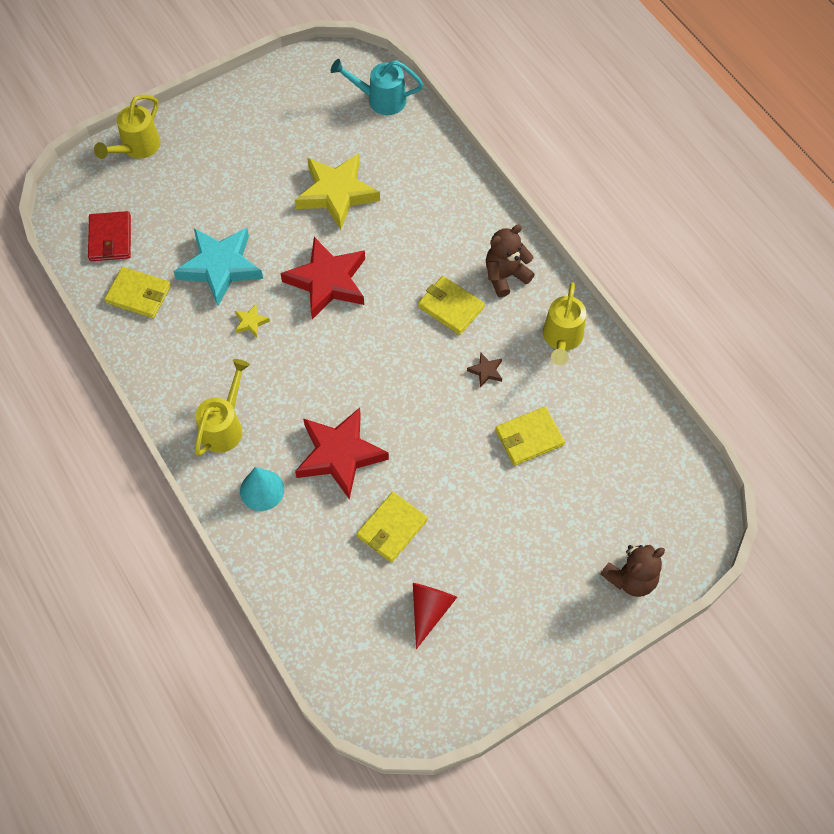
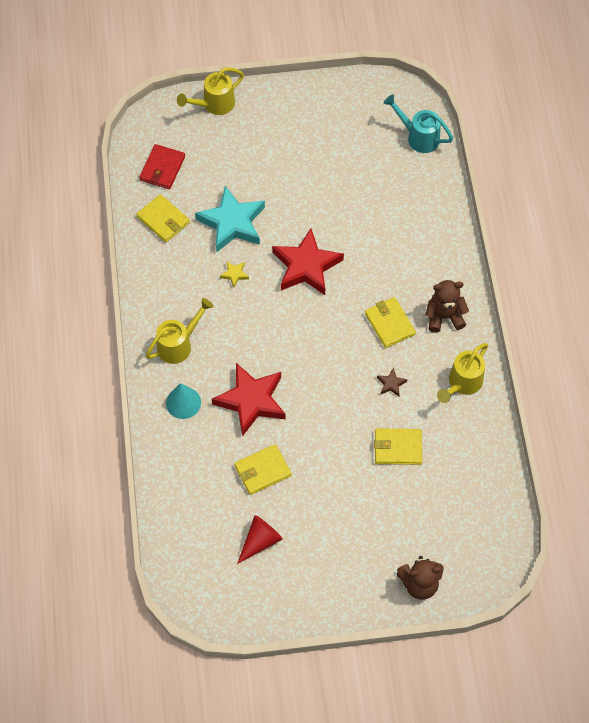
camera: 25 degrees right, 0 degrees up
(337, 193) = (347, 200): yellow star -> none

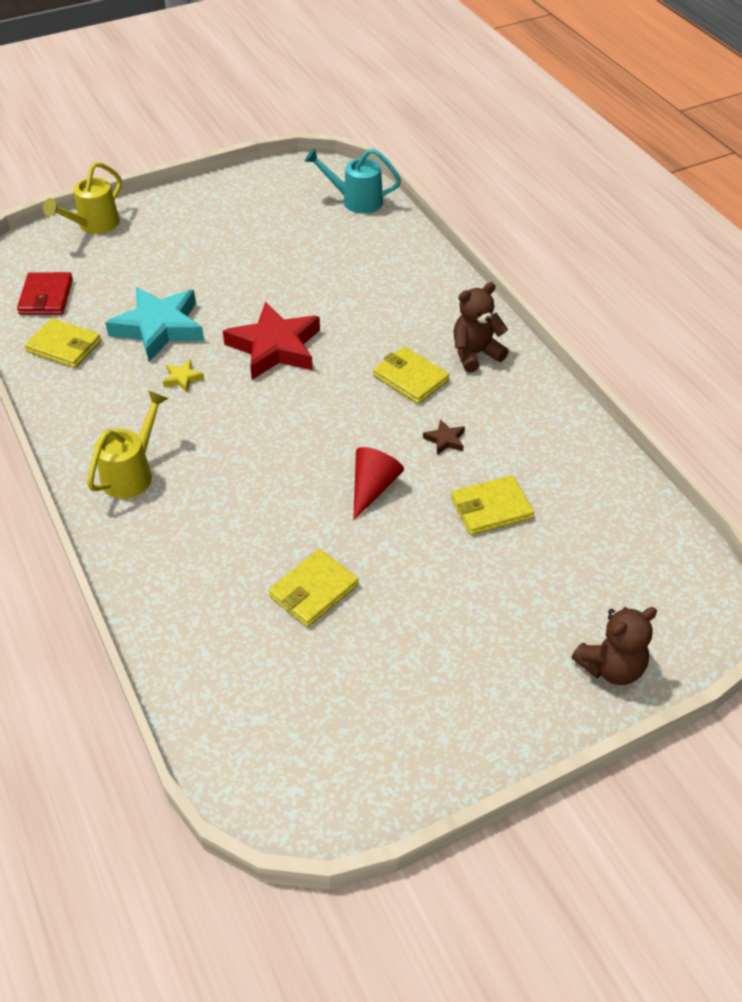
camera: 20 degrees left, 15 degrees down
(183, 402) = (163, 539): turquoise cone -> none
(251, 401) = (262, 510): red star -> none
(260, 541) = (349, 684): red cone -> red cone (373, 487)
(462, 383) = (536, 415): yellow watering can -> none

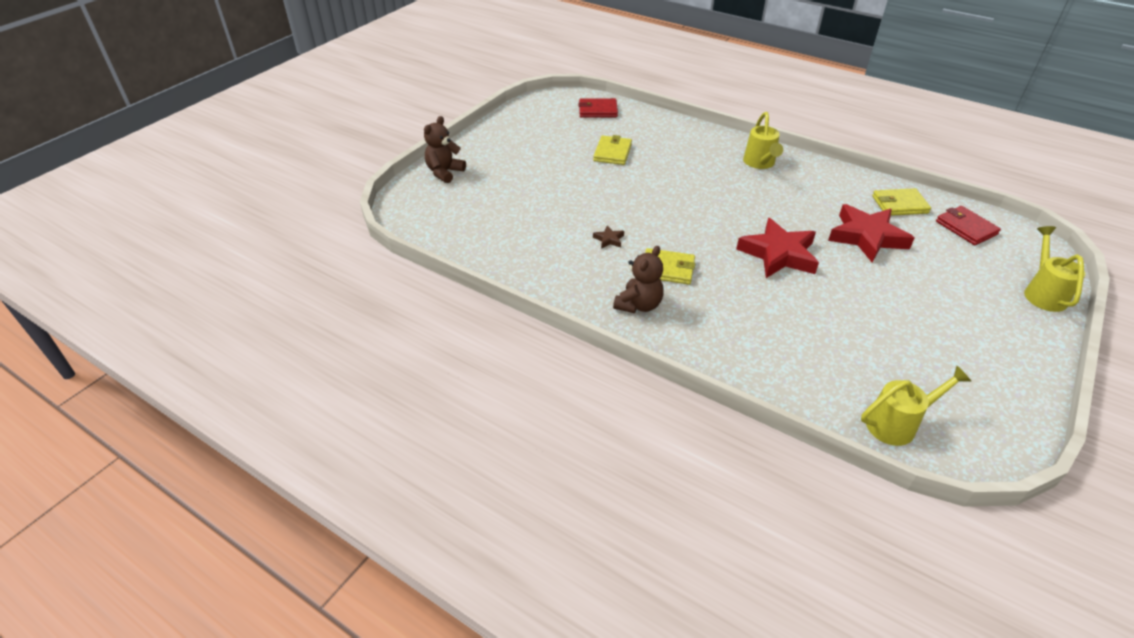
camera: 150 degrees right, 5 degrees down
(159, 328) = (866, 237): turquoise star -> red star
(182, 378) = (805, 214): yellow star -> none
(243, 719) = (598, 110): none -> red wallet
(356, 201) = (897, 424): turquoise watering can -> yellow watering can
(373, 487) = (627, 201): red cone -> none
(491, 508) = (551, 214): yellow wallet -> none

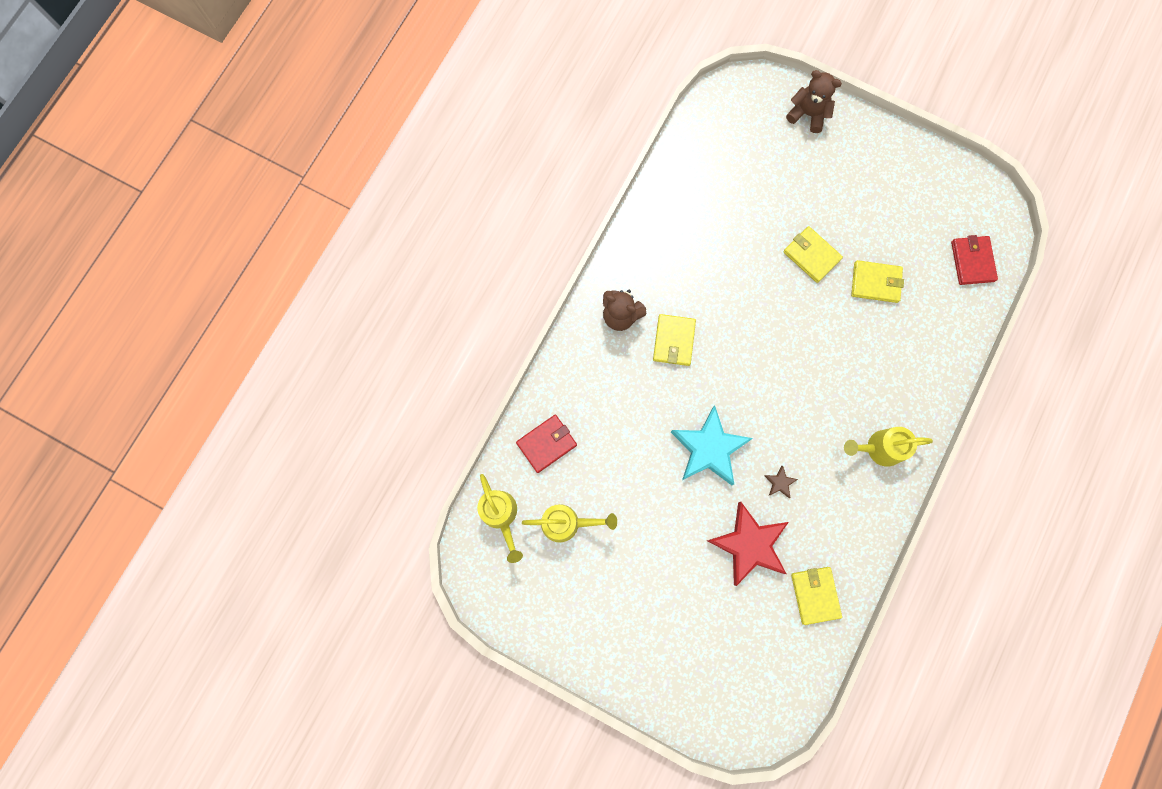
camera: 85 degrees right, 35 degrees up
(584, 181) = (811, 255): none -> yellow wallet
(609, 239) = (713, 285): brown star -> brown star (780, 482)
(778, 254) = (709, 449): red star -> turquoise star
(966, 228) = (780, 658): red wallet -> red wallet (546, 444)
(1043, 293) = (677, 703): yellow watering can -> yellow watering can (566, 523)

